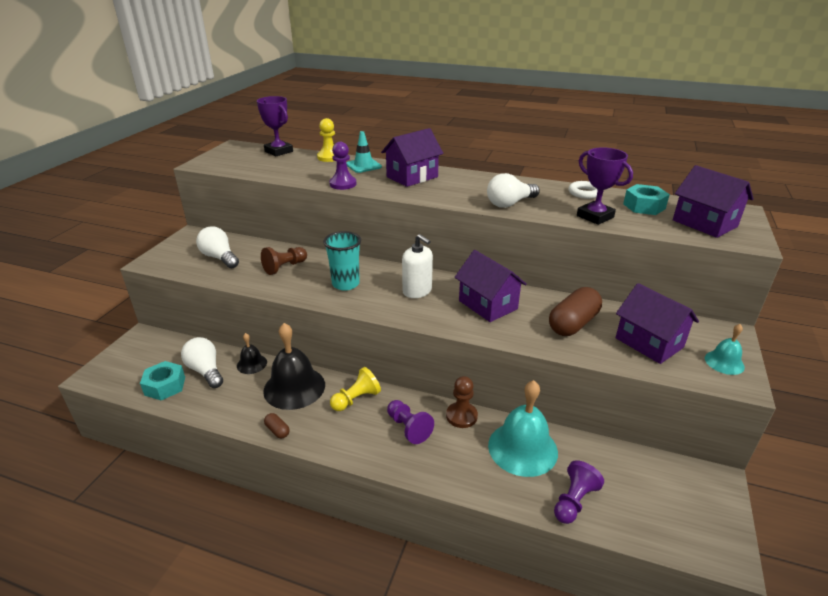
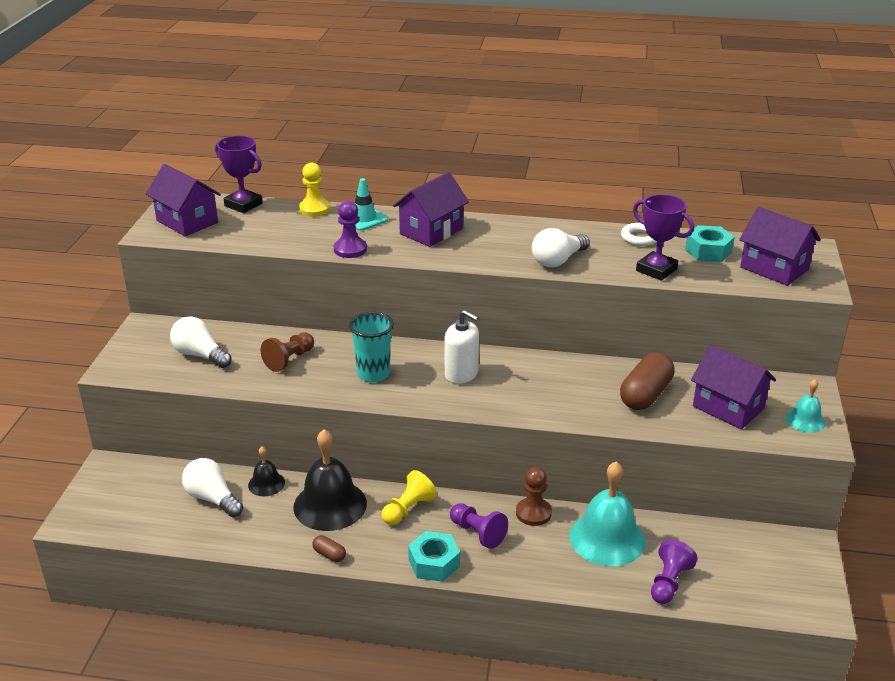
camera: 10 degrees left, 0 degrees up
(165, 386) = (170, 522): turquoise nut -> turquoise nut (434, 563)
(488, 305) = (547, 382): purple house -> purple house (187, 221)

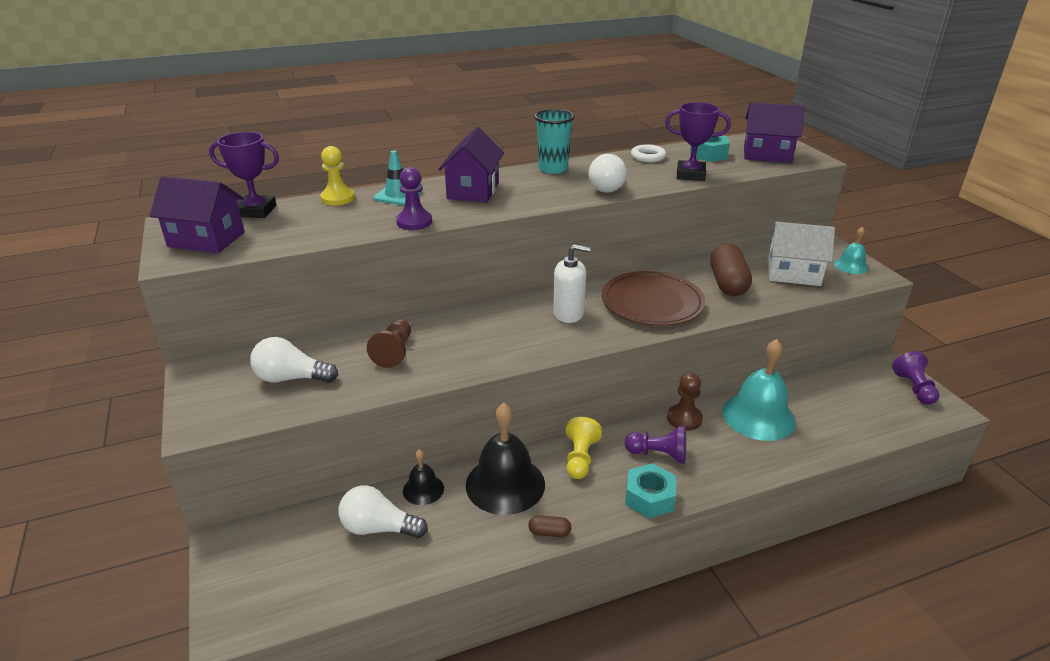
camera: 30 degrees left, 0 degrees up
(373, 374) = (490, 338): turquoise cup -> turquoise cup (553, 169)
(548, 389) = (652, 303): none -> brown plate
(669, 583) = (836, 432): purple pawn -> purple pawn (914, 388)
(728, 407) = (793, 273): purple house -> white house

